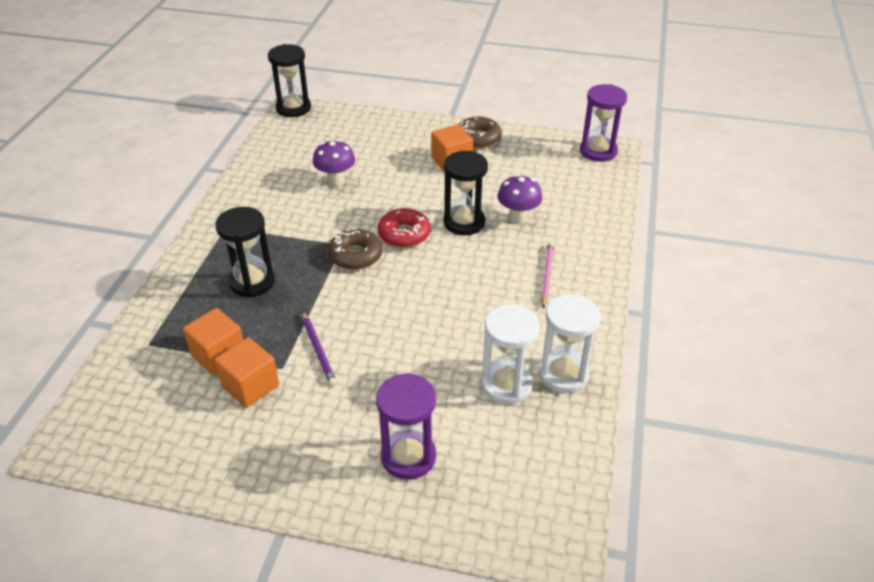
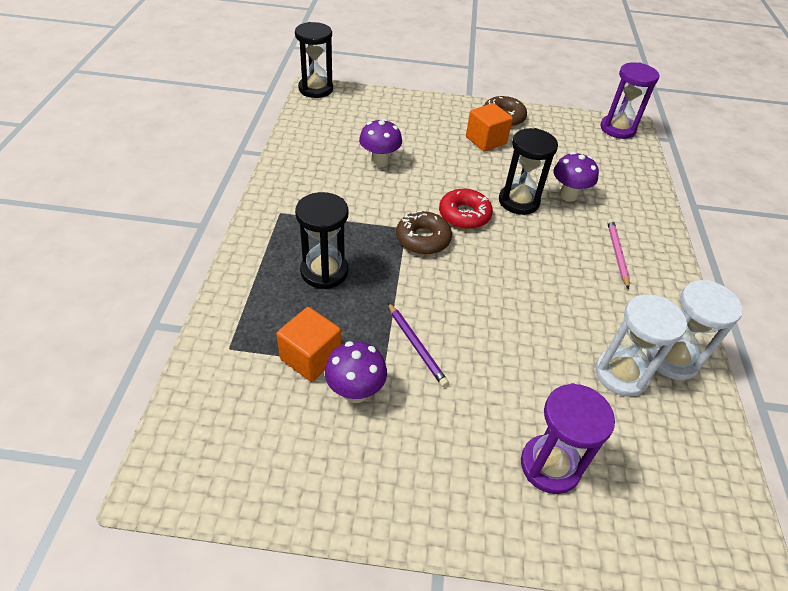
camera: 10 degrees left, 5 degrees up
(250, 386) = (355, 392): orange cube -> purple mushroom

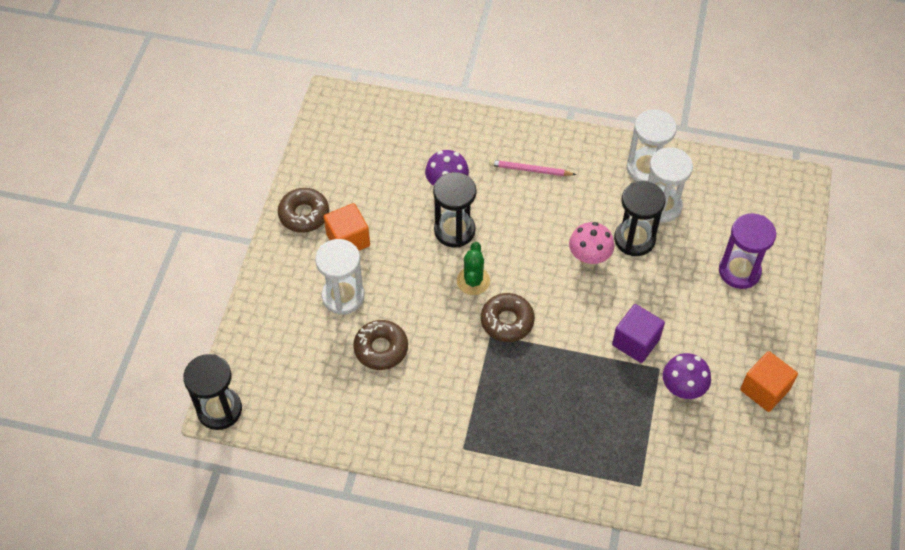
camera: 80 degrees left, 10 degrees up
(310, 357) = (649, 421): orange cube -> orange cube (764, 389)
(324, 271) = (549, 408): black hourglass -> black hourglass (634, 239)
(379, 162) = (381, 348): purple mushroom -> brown donut
(416, 346) = (636, 342): purple pencil -> purple cube
(428, 140) = (343, 296): none -> white hourglass
(464, 215) = (473, 281): red donut -> green cactus
(518, 303) = (589, 259): none -> pink mushroom
(617, 129) = (336, 112): purple hourglass -> none

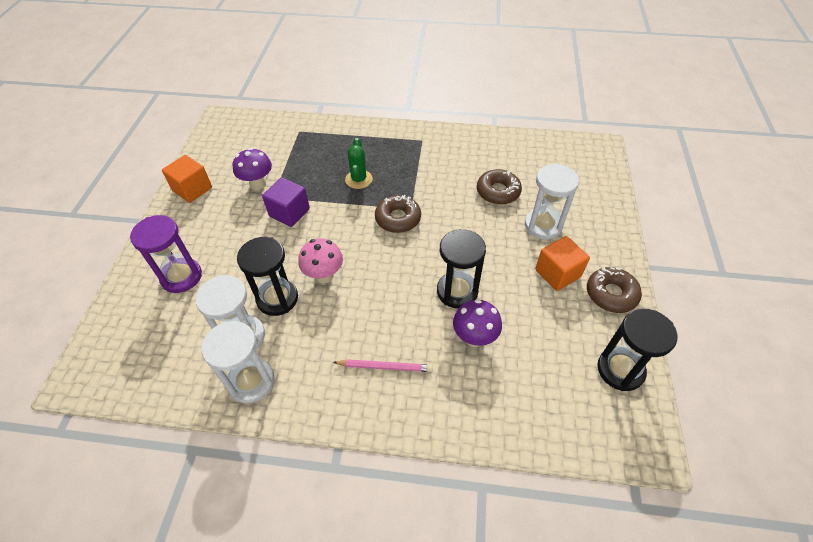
camera: 175 degrees right, 5 degrees down
(219, 410) = (602, 147): black hourglass -> black hourglass (620, 370)
(473, 281) = (431, 247): green cactus -> green cactus (359, 179)

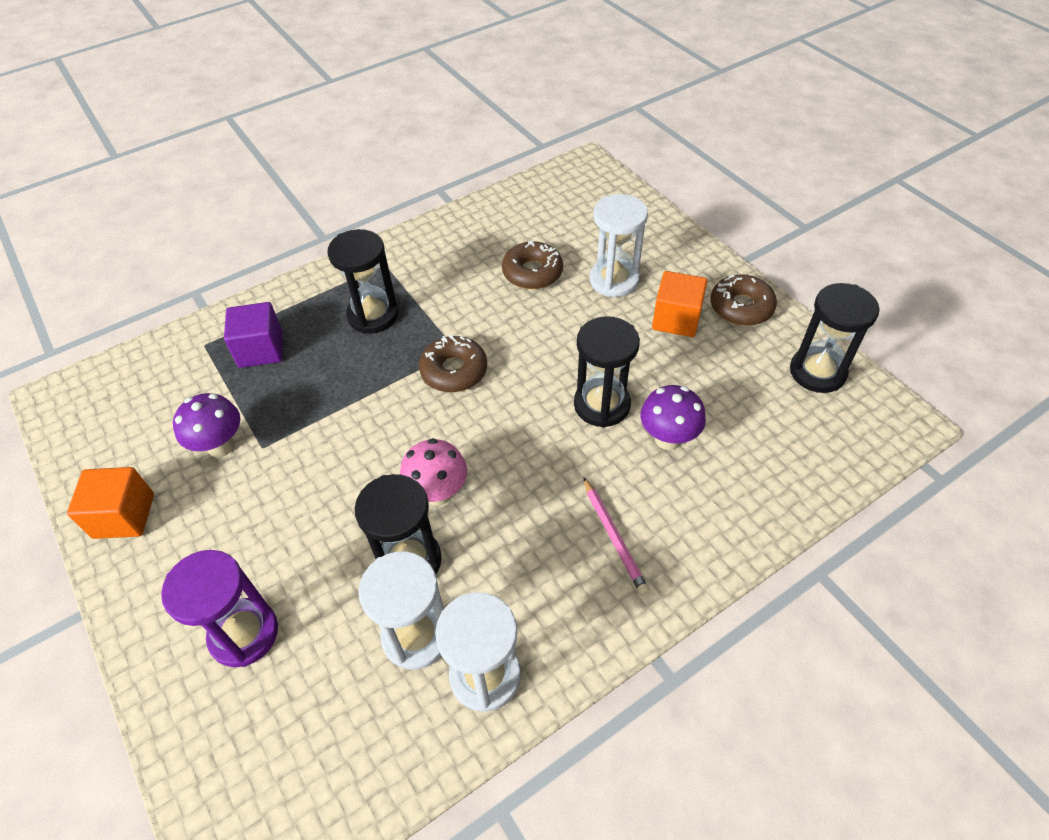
camera: 40 degrees left, 0 degrees up
(289, 212) = (308, 452): purple cube -> purple cube (261, 349)
(359, 179) = (356, 356): green cactus -> none
(385, 367) = (613, 537): pink pencil -> pink pencil turned 105 degrees clockwise
(388, 164) = (373, 315): none -> black hourglass

